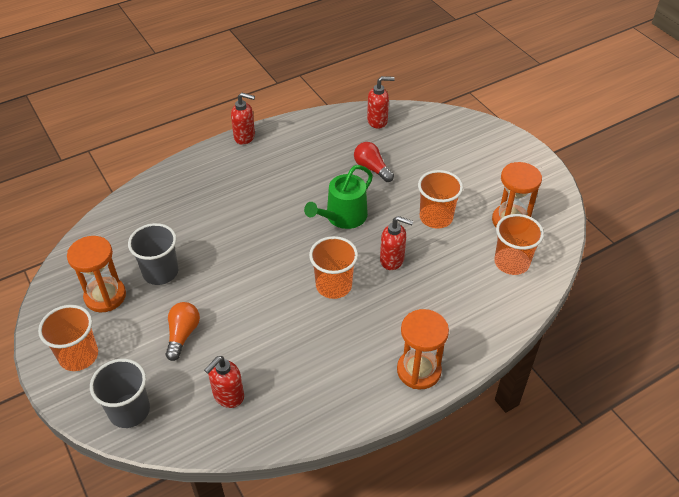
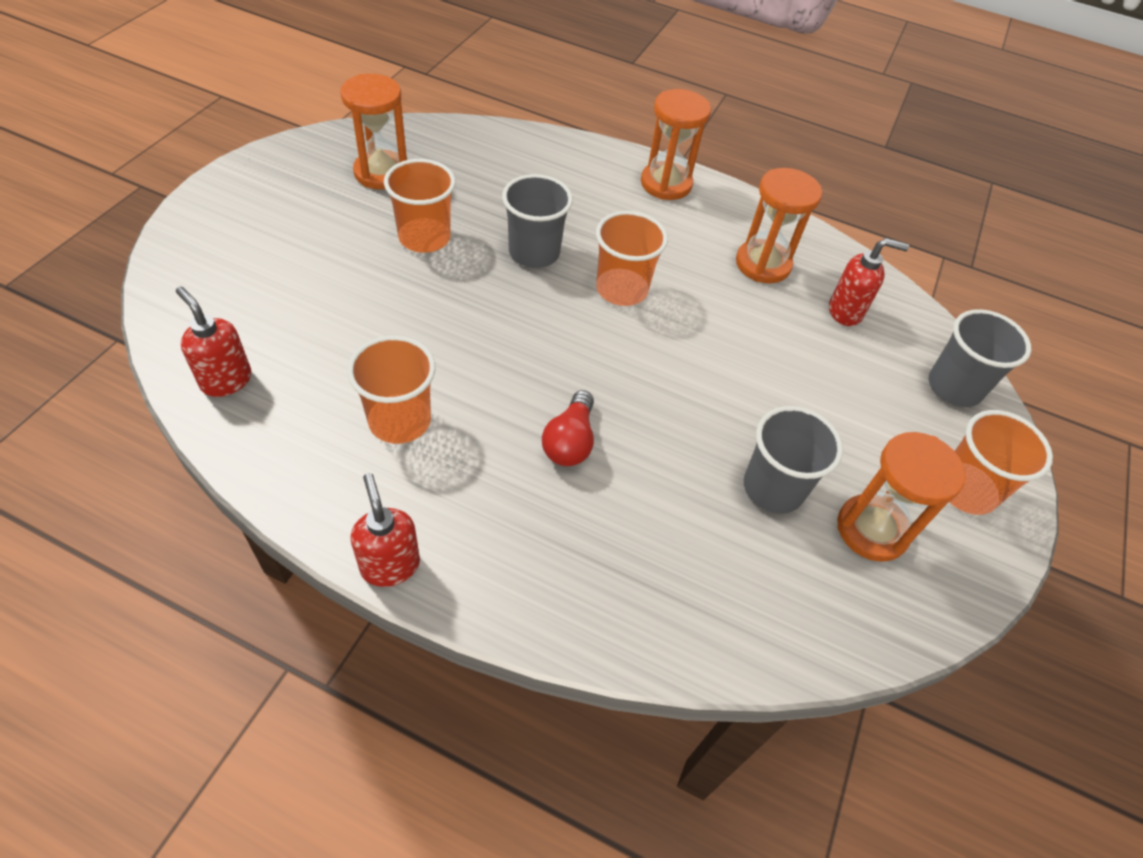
camera: 130 degrees left, 5 degrees up
(183, 334) = (827, 398): orange light bulb -> none
(301, 377) = (763, 264): none -> orange hourglass
(343, 217) = (495, 330): green watering can -> none
(372, 168) = (364, 339): red light bulb -> red light bulb (570, 441)
(392, 260) = (534, 252): red soap dispenser -> grey cup
(511, 262) = (455, 157): orange cup -> orange cup (400, 420)

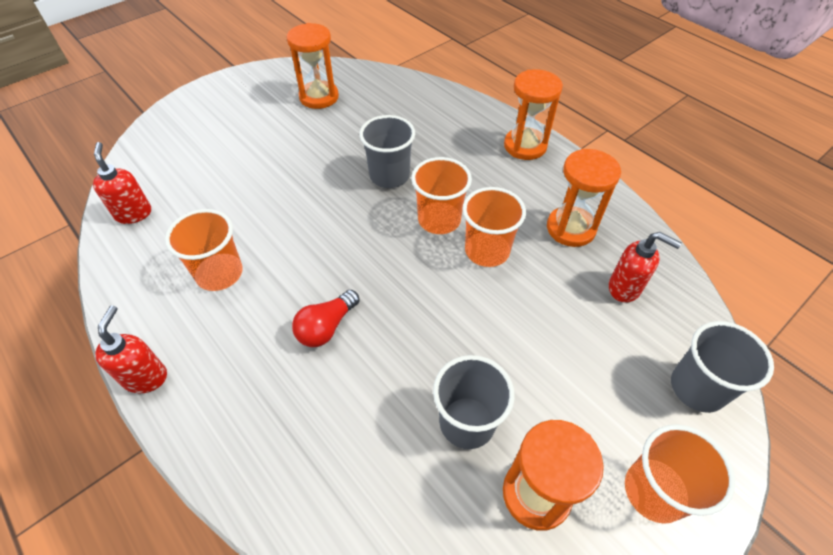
camera: 30 degrees right, 0 degrees up
(424, 238) = (319, 148): orange cup -> orange cup (487, 251)

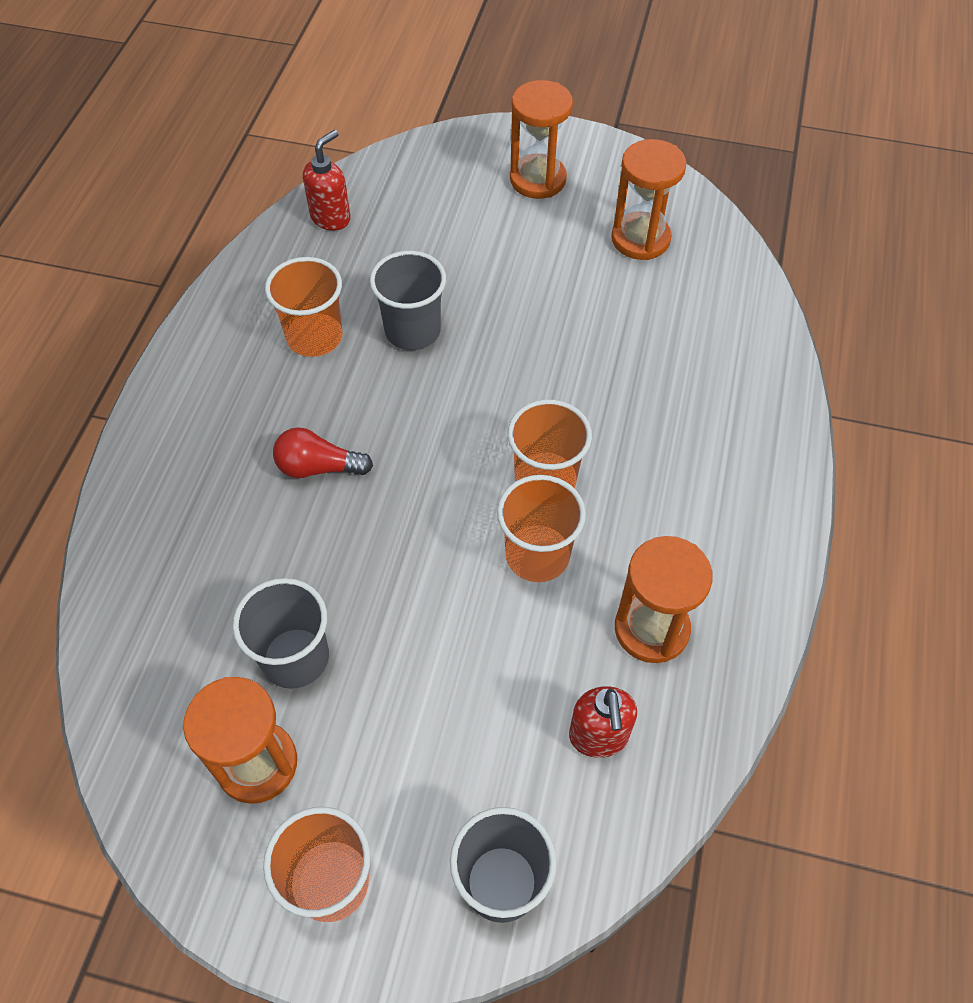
camera: 55 degrees right, 5 degrees up
(146, 377) = (169, 368): red soap dispenser -> none
(389, 176) = (572, 390): grey cup -> grey cup (412, 331)
(525, 146) = (762, 501): orange hourglass -> orange hourglass (537, 179)

